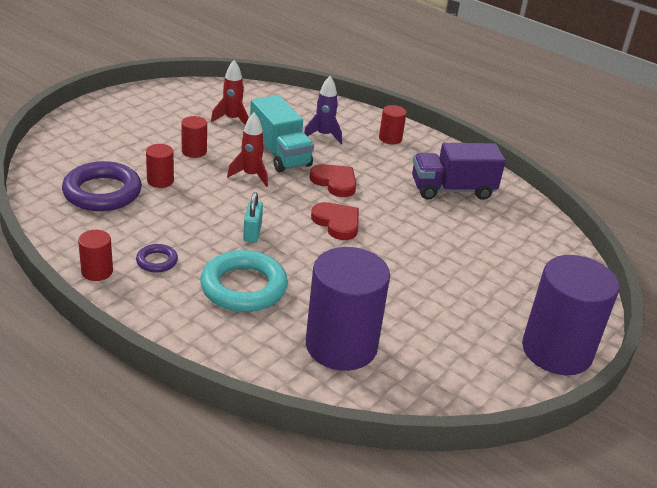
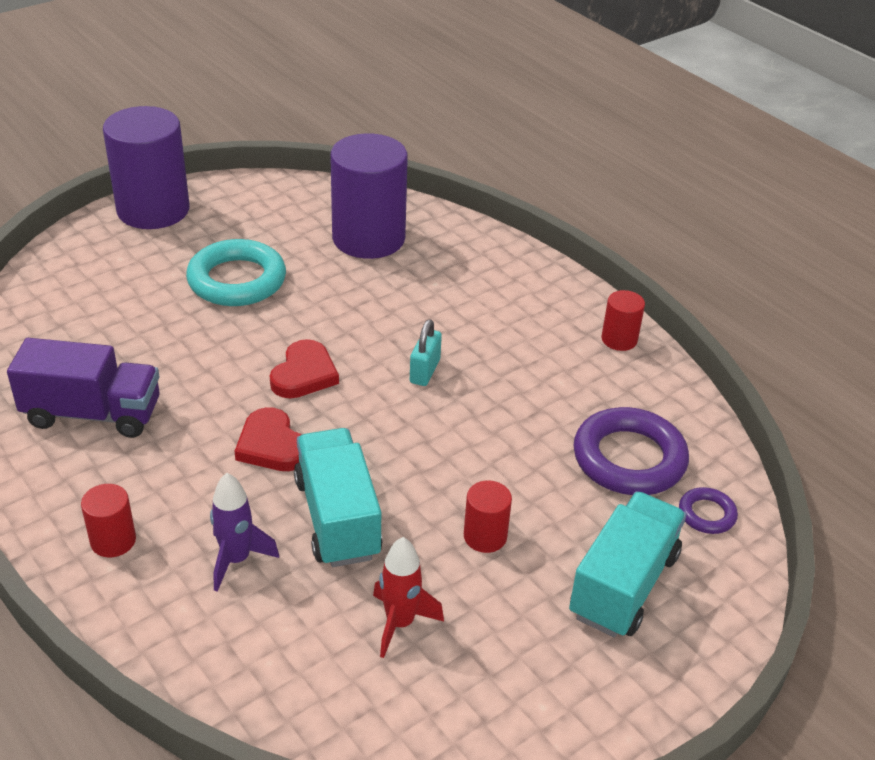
camera: 165 degrees left, 5 degrees up
(115, 138) = (624, 585): none -> turquoise truck
(157, 261) = (550, 345): purple ring -> purple ring (707, 514)
(160, 181) = (544, 474): red cylinder -> none
(243, 287) = (452, 304): turquoise ring -> turquoise ring (237, 280)
(251, 175) = (400, 472): red rocket -> none
(337, 223) = (304, 374): red heart -> red heart turned 135 degrees counterclockwise

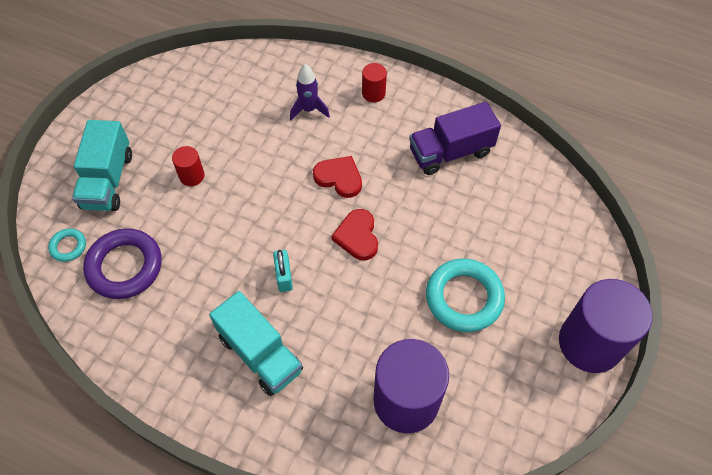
camera: 155 degrees right, 20 degrees up
(337, 518) = (274, 152): turquoise truck -> turquoise truck (260, 353)
(400, 623) = (213, 114): red rocket -> none
(619, 339) = (160, 379): red cylinder -> none
(707, 514) = (68, 246): purple ring -> turquoise ring

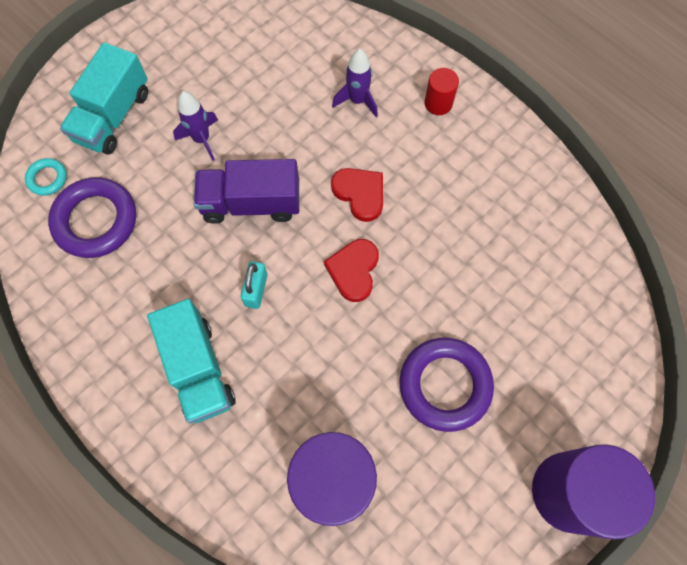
camera: 20 degrees right, 10 degrees up
(192, 176) = (202, 139): red cylinder -> purple rocket
(450, 152) = (499, 203): purple truck -> purple truck (251, 203)
(464, 298) = (445, 385): turquoise ring -> purple ring

